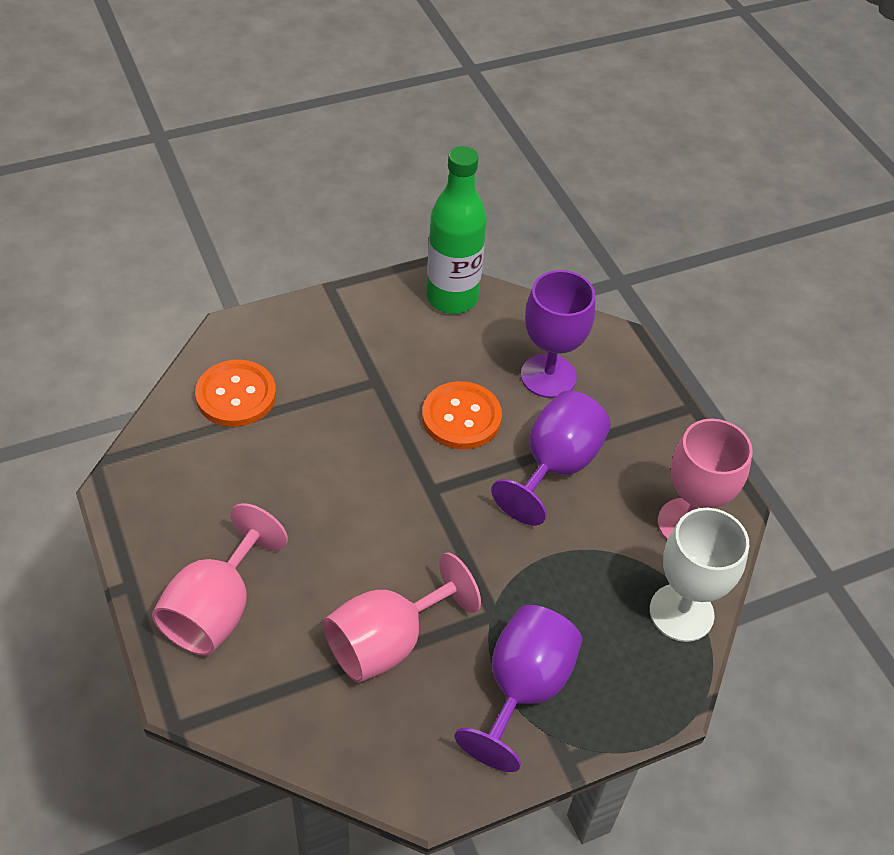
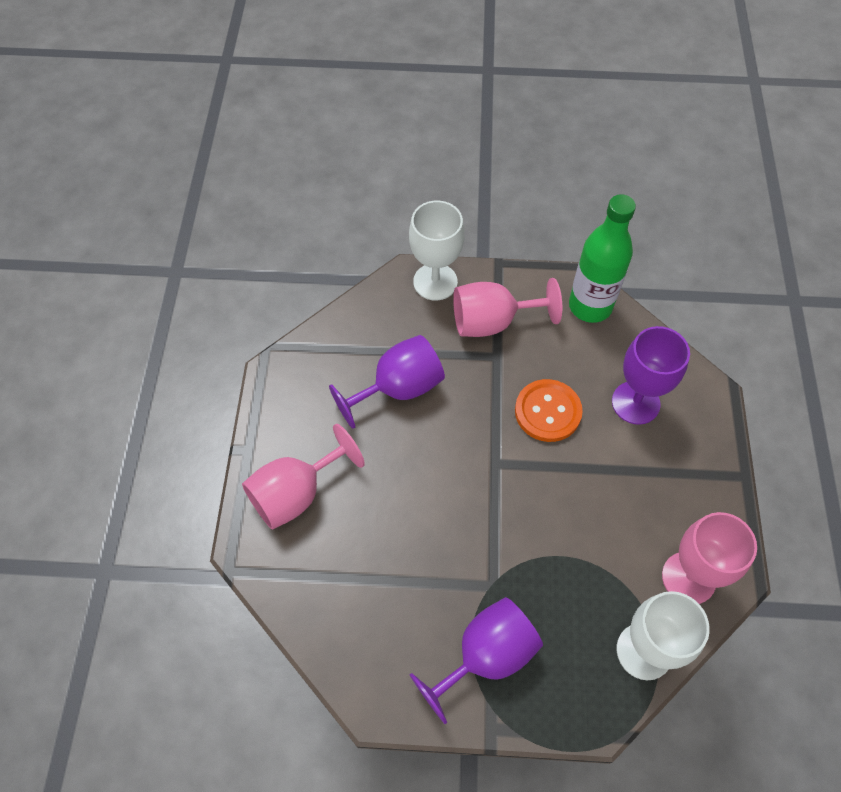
camera: 30 degrees right, 10 degrees up
(236, 395) = (387, 329): orange button -> none
(267, 328) = (435, 282): none -> white goblet
(387, 642) = (403, 572): pink goblet -> pink goblet (492, 322)
(555, 466) = (602, 482): purple goblet -> purple goblet (398, 388)

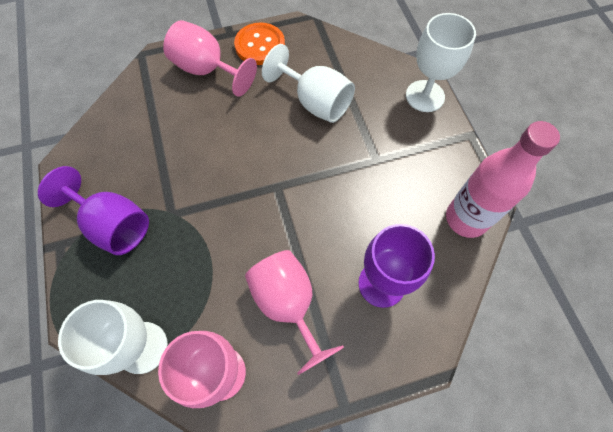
camera: 70 degrees right, 5 degrees up
(398, 388) = (315, 102): purple goblet -> white goblet
(492, 322) = (408, 147): pink goblet -> pink goblet (288, 304)
(547, 411) = (340, 212): orange button -> orange button (260, 45)
(590, 306) = (466, 219): green bottle -> pink bottle

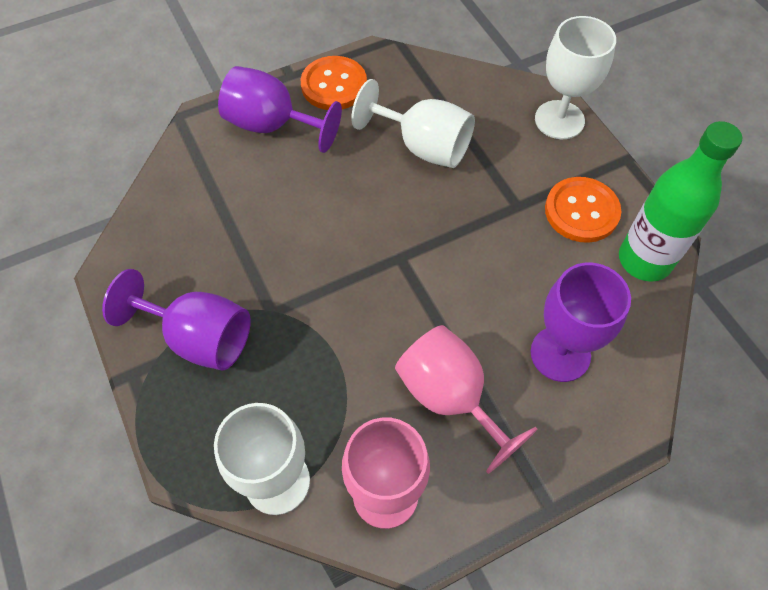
camera: 10 degrees left, 5 degrees down
(207, 70) = (272, 125): pink goblet -> purple goblet
(425, 171) = (581, 211): none -> orange button
(466, 219) = (644, 260): pink bottle -> green bottle

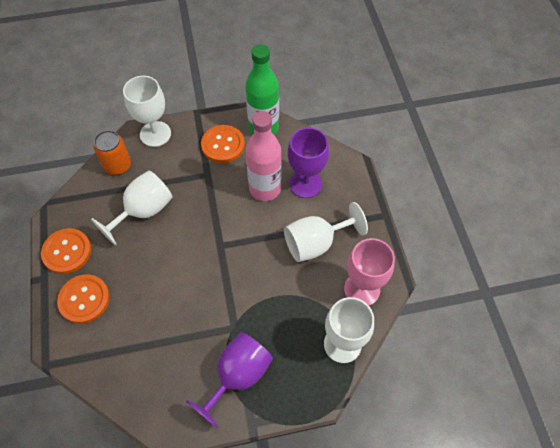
camera: 75 degrees left, 0 degrees up
(272, 125) = (84, 299): purple goblet -> orange button
(450, 397) = (316, 243): pink goblet -> white goblet
(485, 94) = (118, 165): none -> orange can
(525, 293) = (265, 188): none -> pink bottle

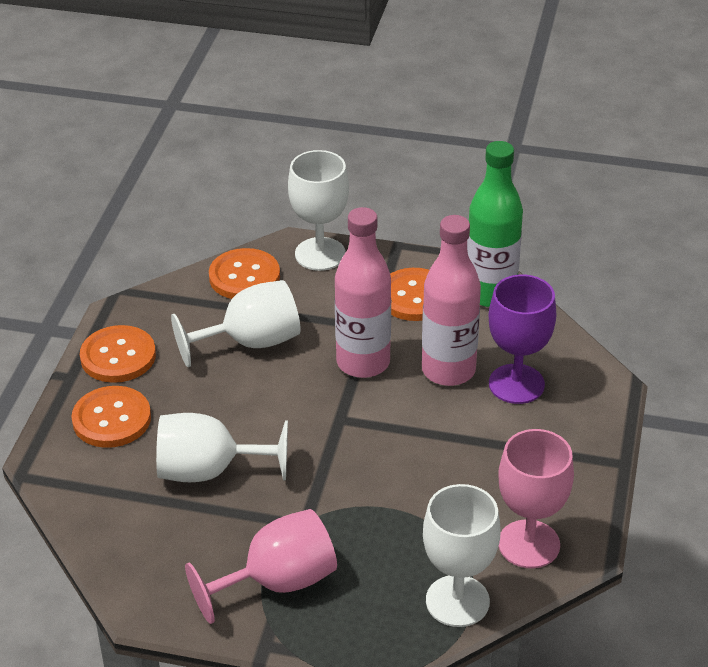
camera: 25 degrees right, 20 degrees down
(118, 165) = (244, 277): orange can -> orange button
(215, 201) = (363, 362): none -> pink bottle
(238, 375) = (278, 582): purple goblet -> pink goblet
(316, 243) = (489, 463): white goblet -> white goblet (209, 471)

